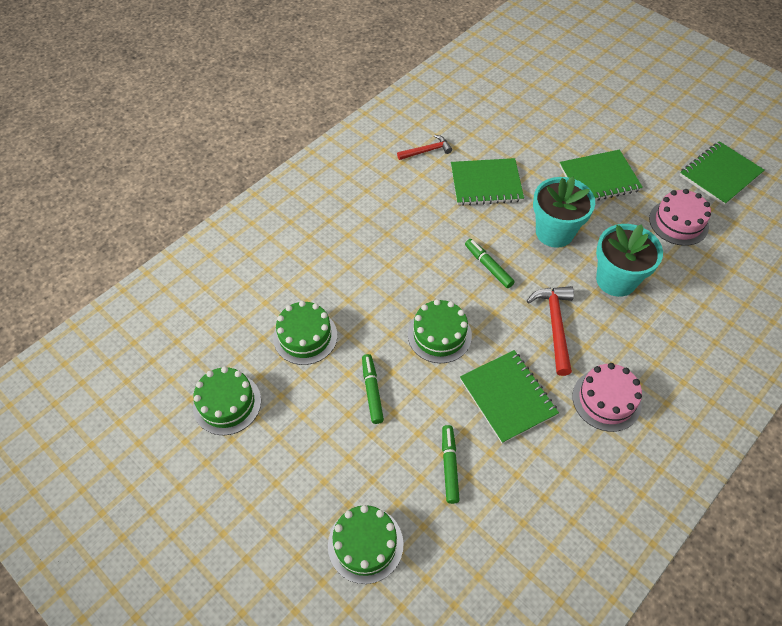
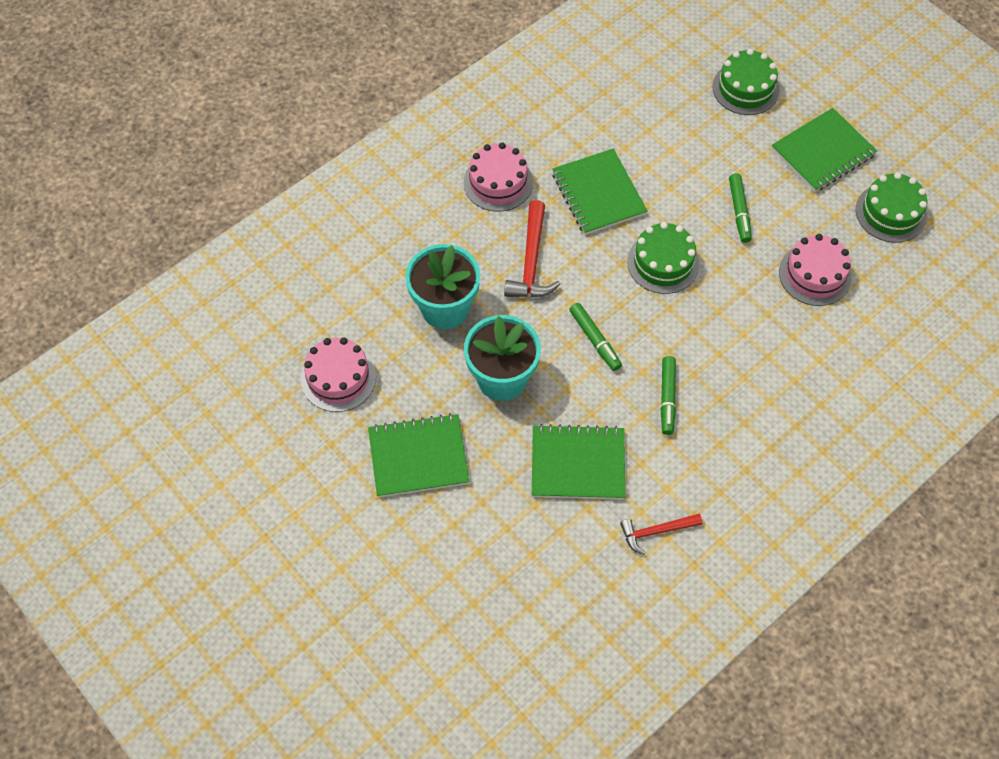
camera: 175 degrees left, 5 degrees up
(305, 336) = (815, 274): green cake -> pink cake
(449, 466) = (665, 139): green marker -> green marker (667, 398)
(720, 175) = (249, 446): green notebook -> green notebook (823, 152)

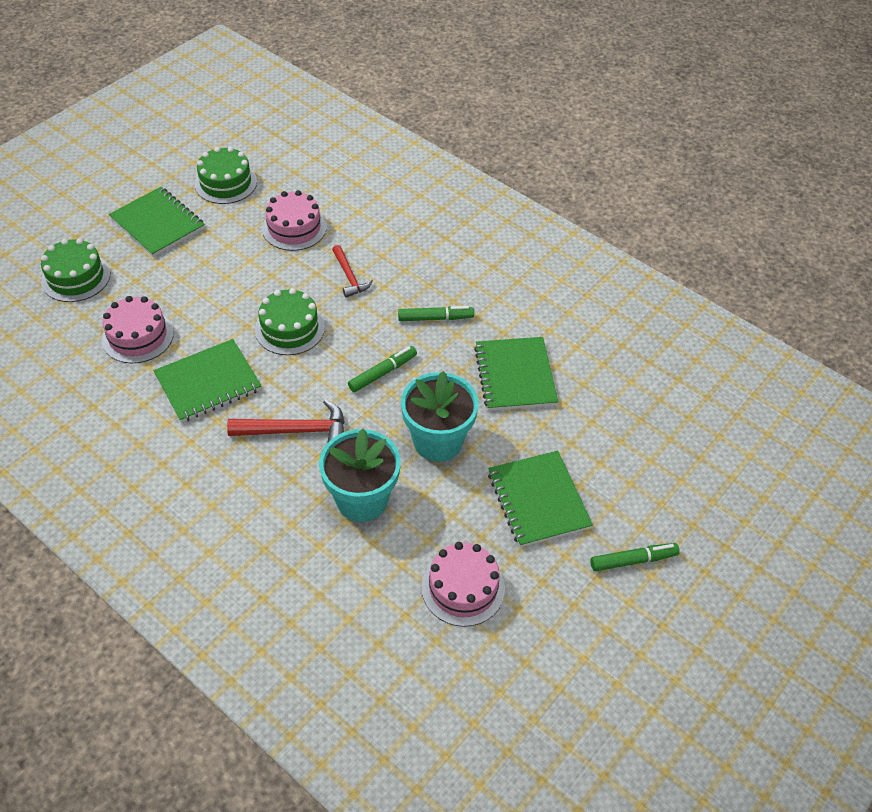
camera: 100 degrees left, 10 degrees down
(498, 182) = (194, 470): pink cake -> pink cake (138, 336)
(656, 532) = (565, 319): red hammer -> red hammer (349, 276)
(739, 211) = (227, 278): green marker -> green marker (633, 560)

